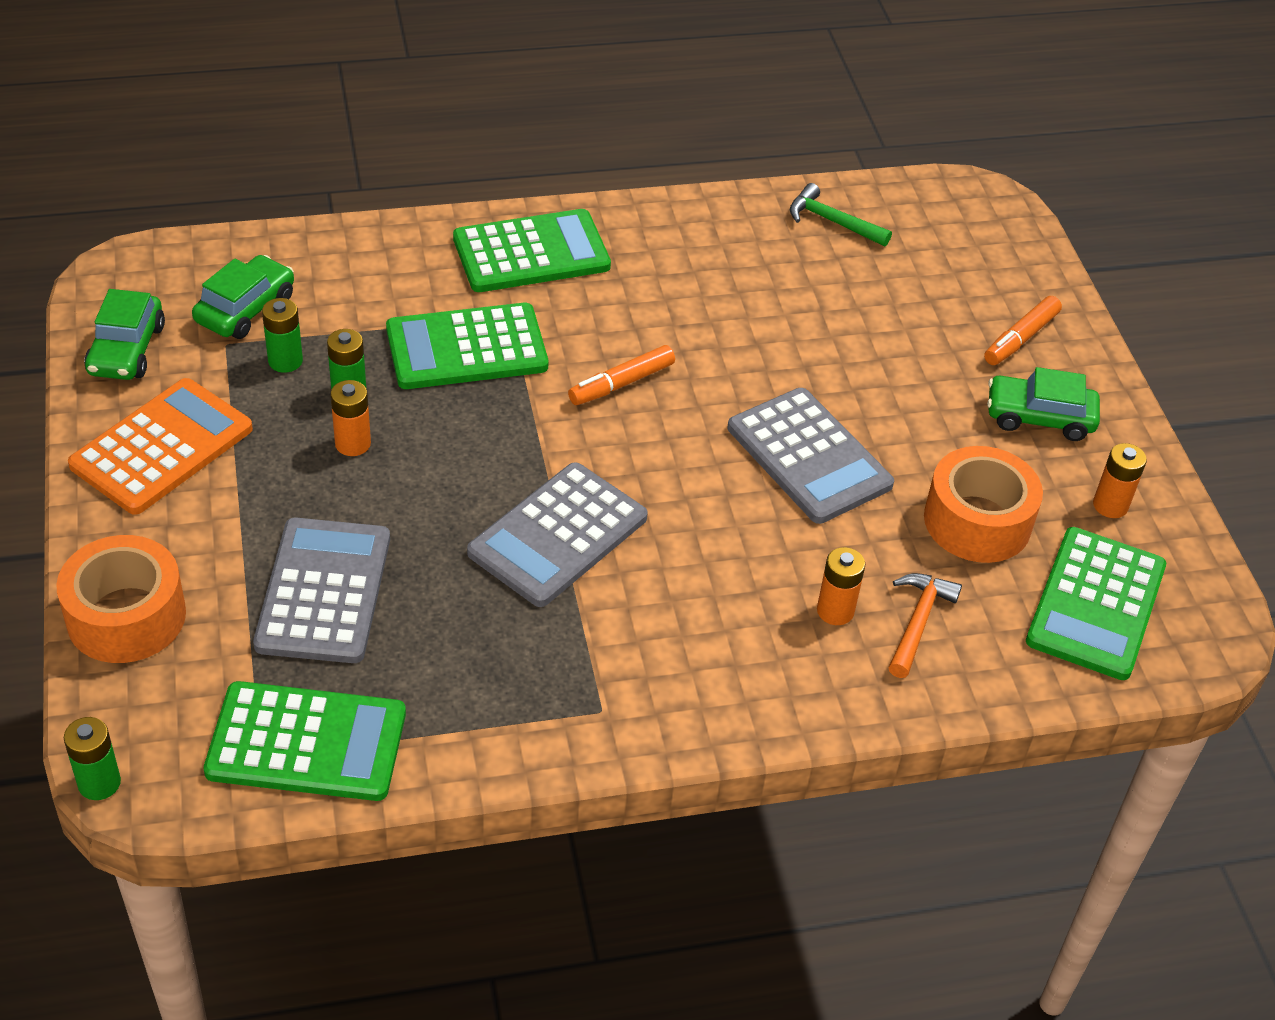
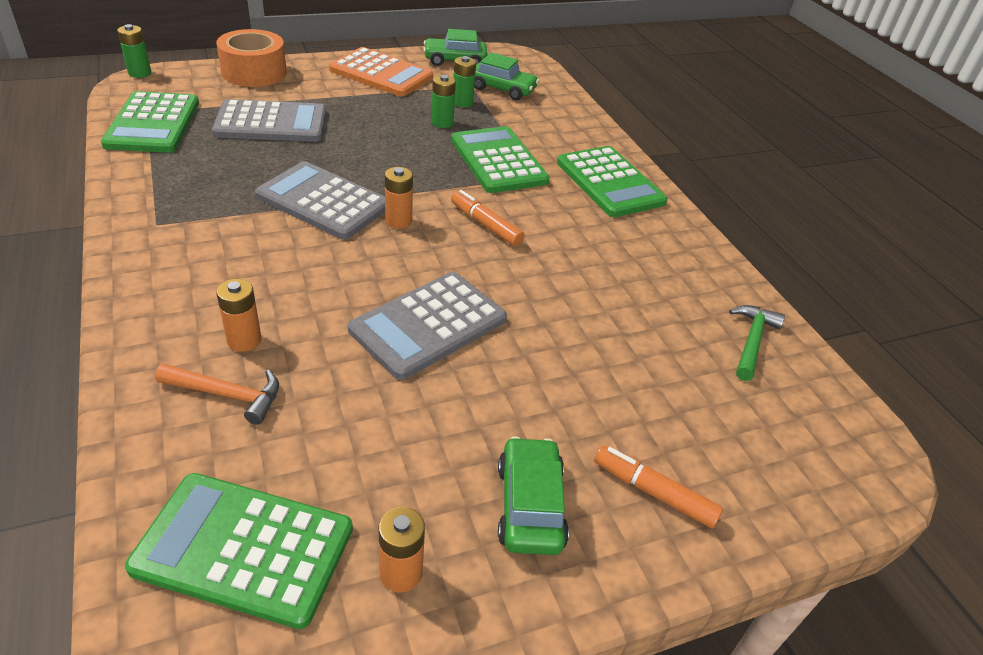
camera: 80 degrees right, 5 degrees down
(353, 444) = (396, 126): orange battery -> orange battery (398, 221)
(977, 521) = (362, 444): orange tape -> none

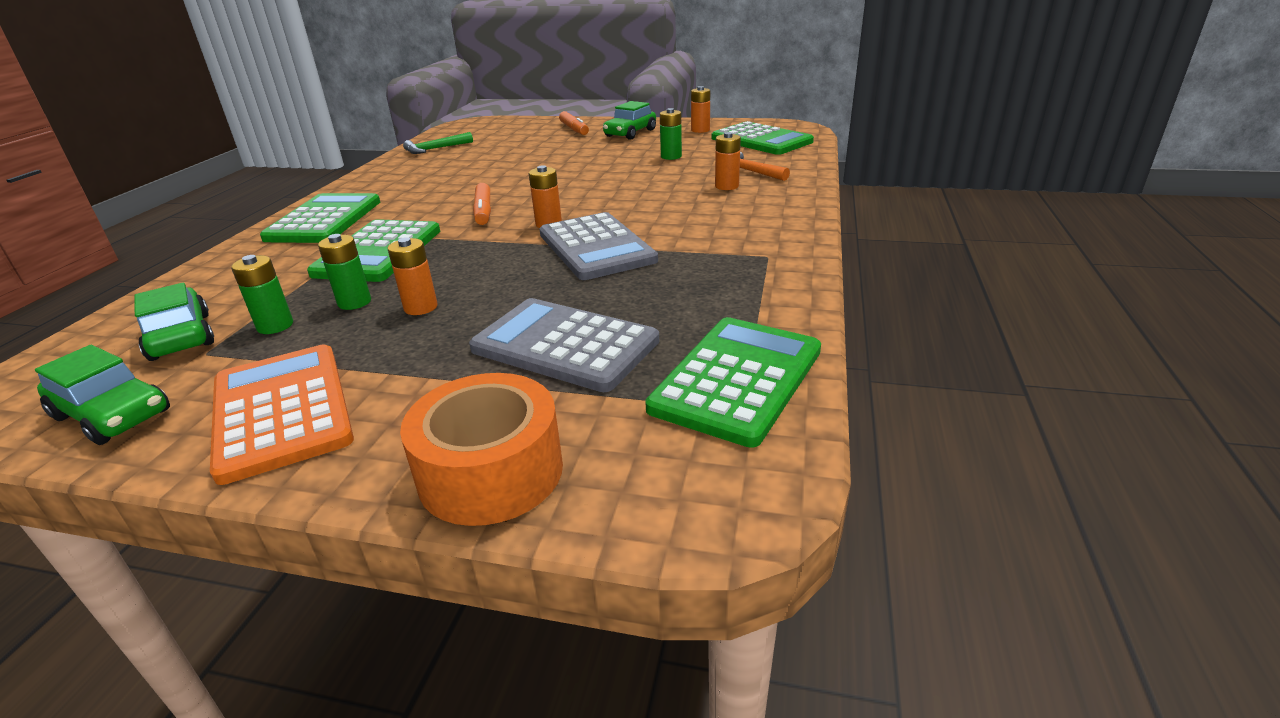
camera: 140 degrees left, 10 degrees down
(140, 73) = (728, 532): green battery -> green battery (671, 156)
(393, 127) = (421, 307): none -> orange battery
(428, 325) = (603, 176): grey calculator -> none

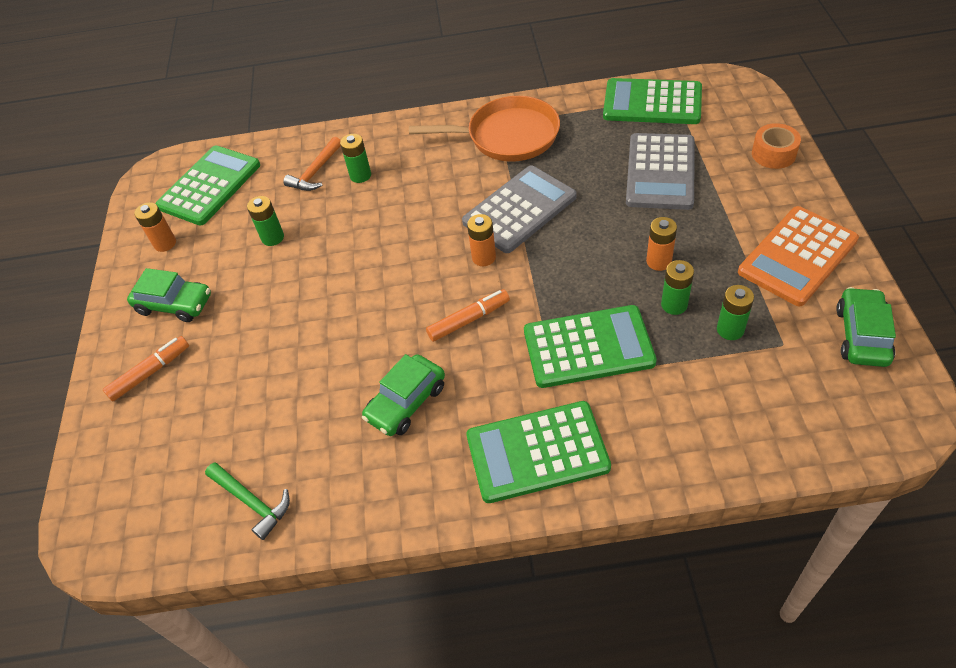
camera: 105 degrees left, 20 degrees up
(180, 336) = (779, 379): green car -> green car (406, 402)
(491, 471) = (773, 154): orange tape -> orange tape, size x0.62
(726, 186) = (360, 175): orange battery -> green battery
(736, 257) = (507, 136): none -> orange pan

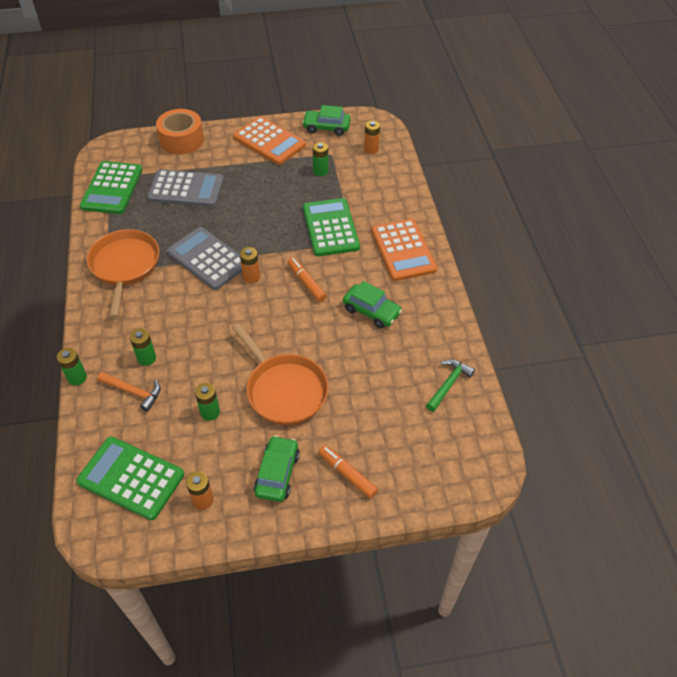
camera: 100 degrees left, 0 degrees up
(288, 304) = (284, 390): none -> orange pan
(537, 452) = (403, 250): green calculator -> orange calculator
(658, 261) = (266, 195): orange battery -> orange battery (371, 149)
(674, 305) = (301, 191): green battery -> green battery (77, 377)
(773, 154) = (182, 140): orange tape -> orange tape, size x1.60

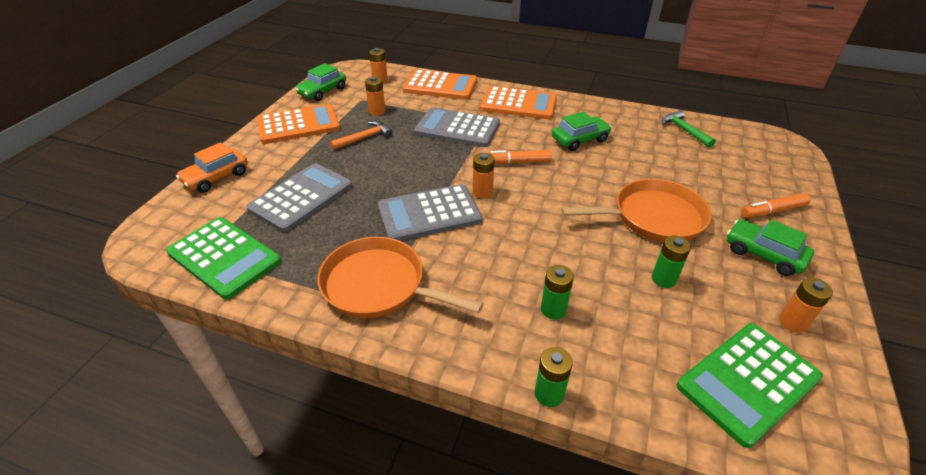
camera: 60 degrees left, 10 degrees down
(133, 392) = (603, 338): orange hammer -> orange hammer (364, 138)
(182, 140) = (216, 177): orange tape -> orange car
(320, 171) = (377, 111): green battery -> orange battery
(330, 228) = (457, 128): green calculator -> grey calculator
(394, 188) = (440, 86): none -> orange calculator

